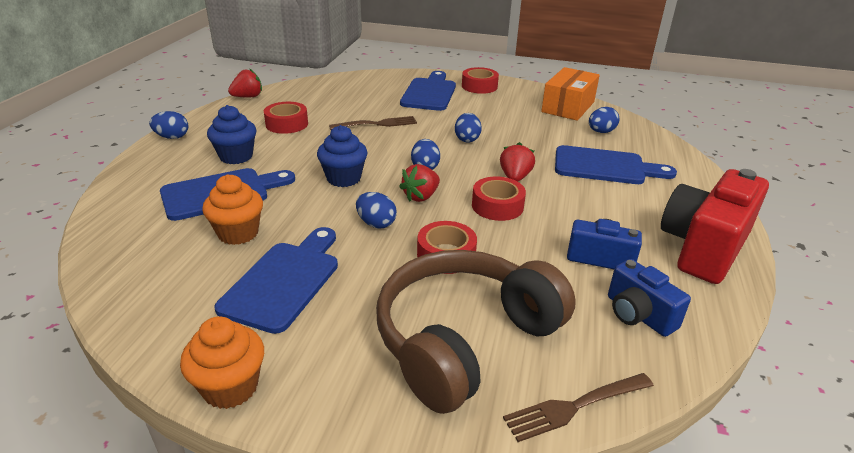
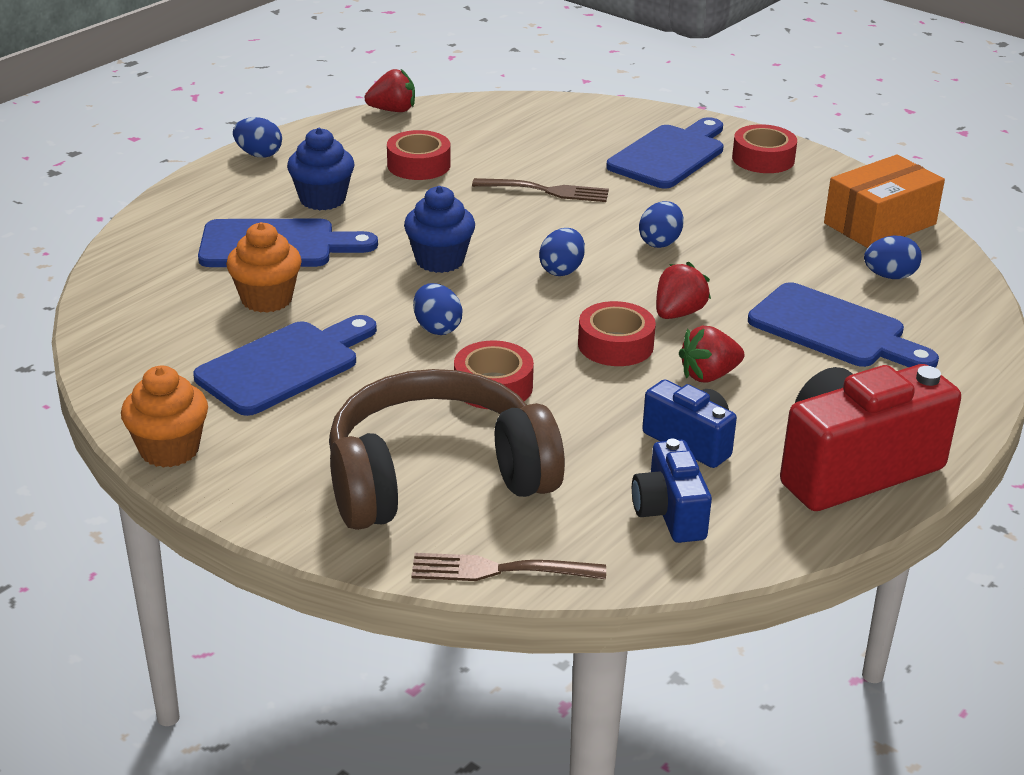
camera: 25 degrees right, 0 degrees up
(421, 196) = (522, 308): red strawberry -> red strawberry (709, 375)

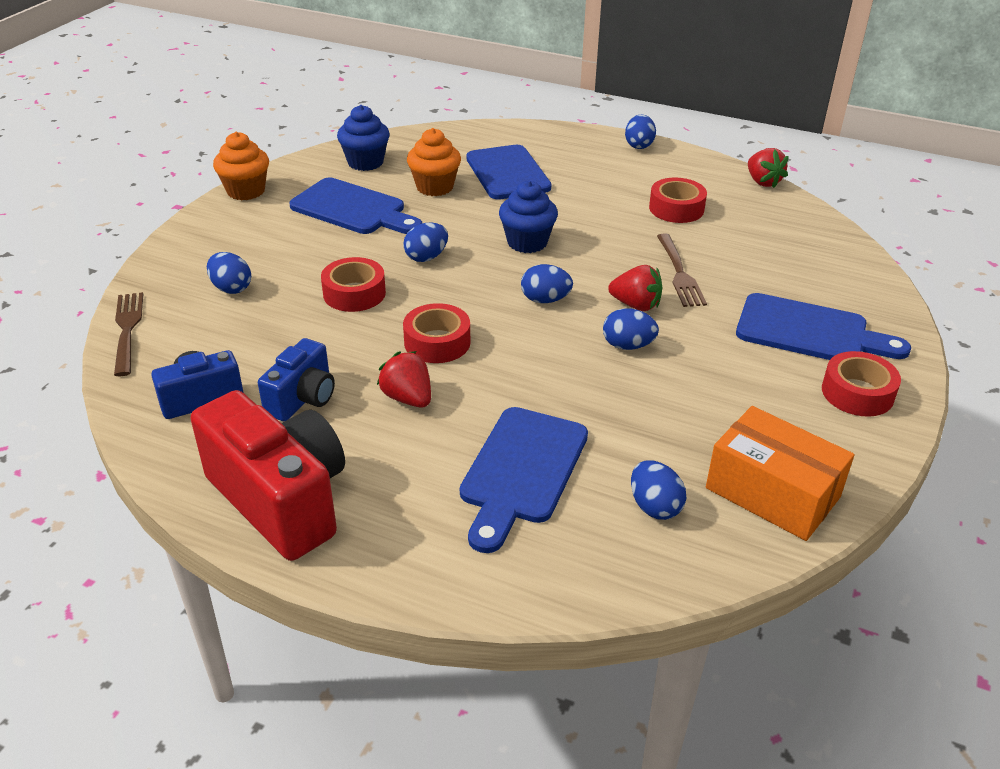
camera: 75 degrees right, 5 degrees up
(322, 199) = (589, 181): blue cupcake -> blue cupcake (365, 162)
(436, 478) = (231, 288): brown headphones -> blue egg
(678, 313) = (505, 370): red strawberry -> red strawberry (636, 305)

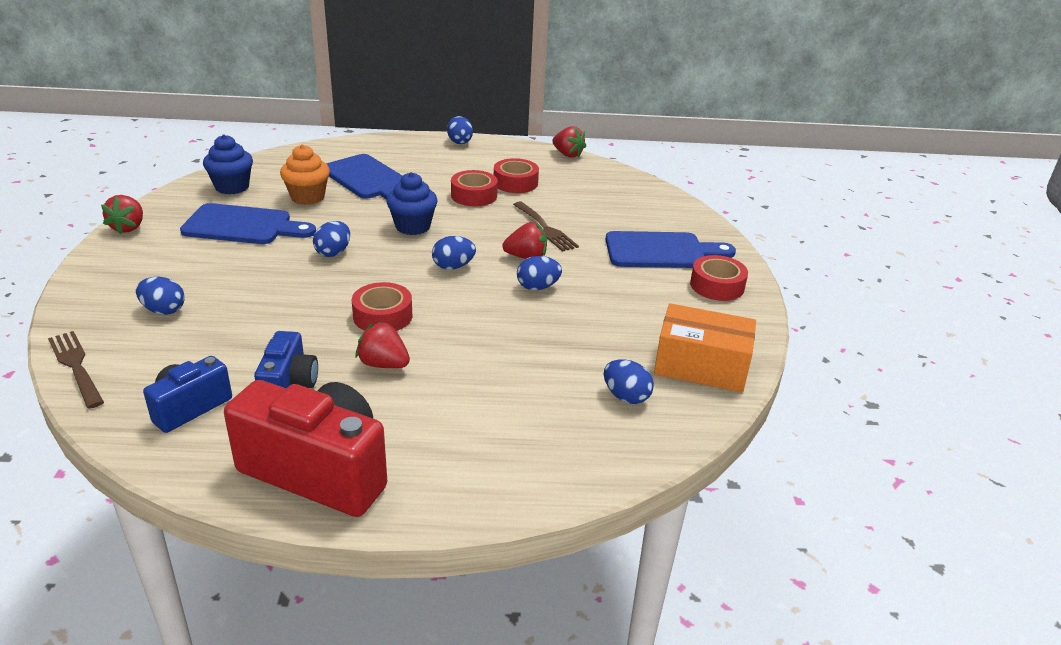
camera: 25 degrees left, 5 degrees down
(246, 191) = (128, 227): orange cupcake -> red strawberry
(354, 293) = (285, 292): red tape -> red tape (474, 195)
(522, 471) = (511, 396): blue cutting board -> none

